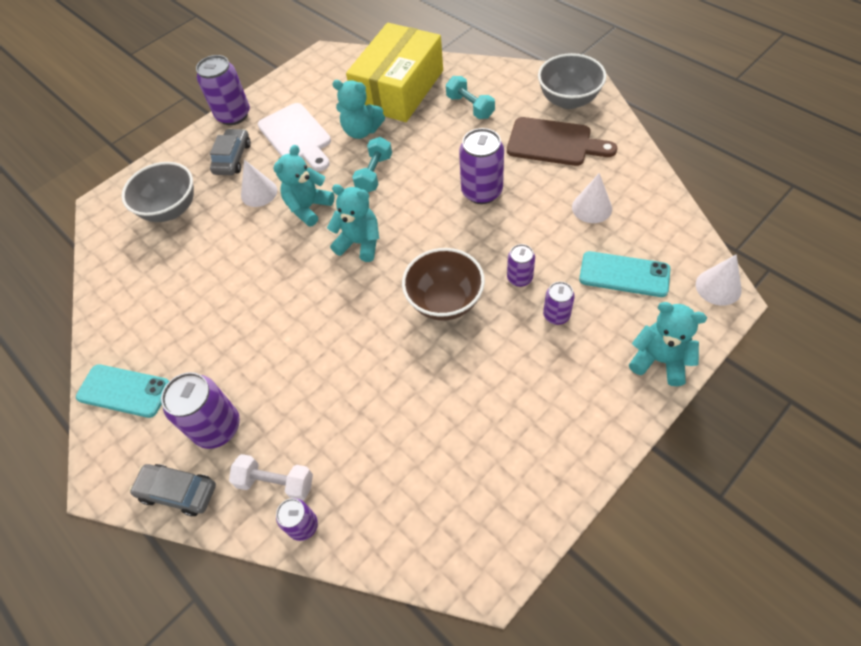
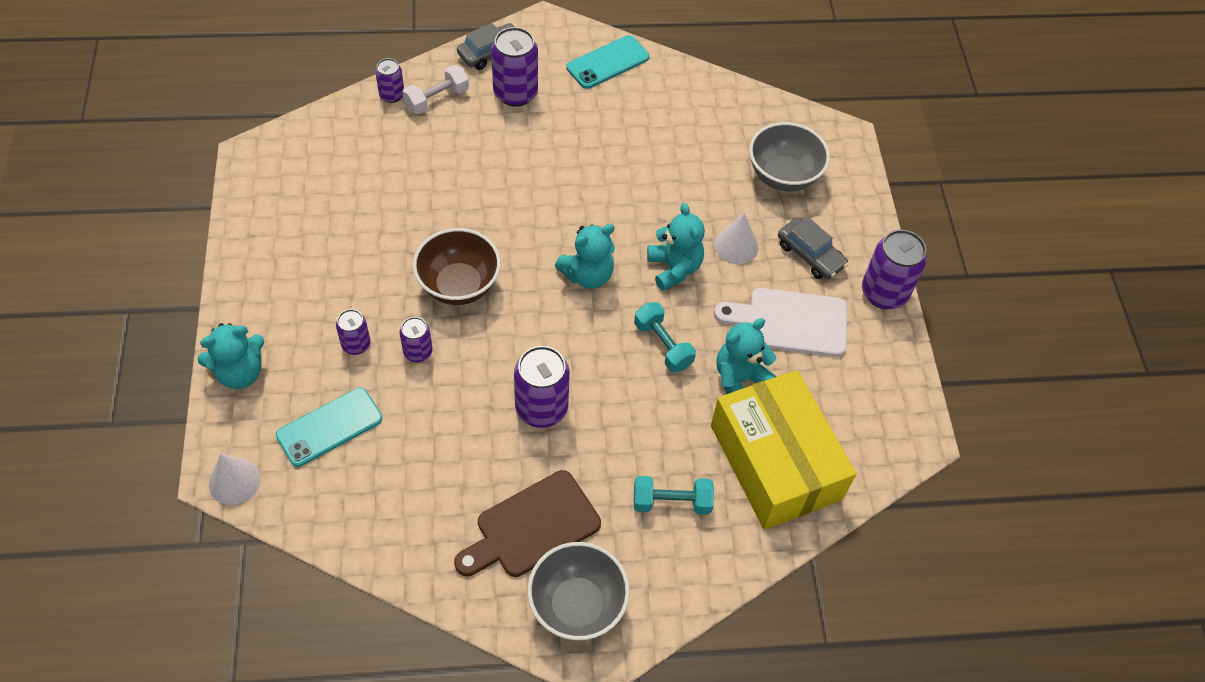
camera: 120 degrees right, 0 degrees up
(591, 208) = (419, 475): white cone -> none

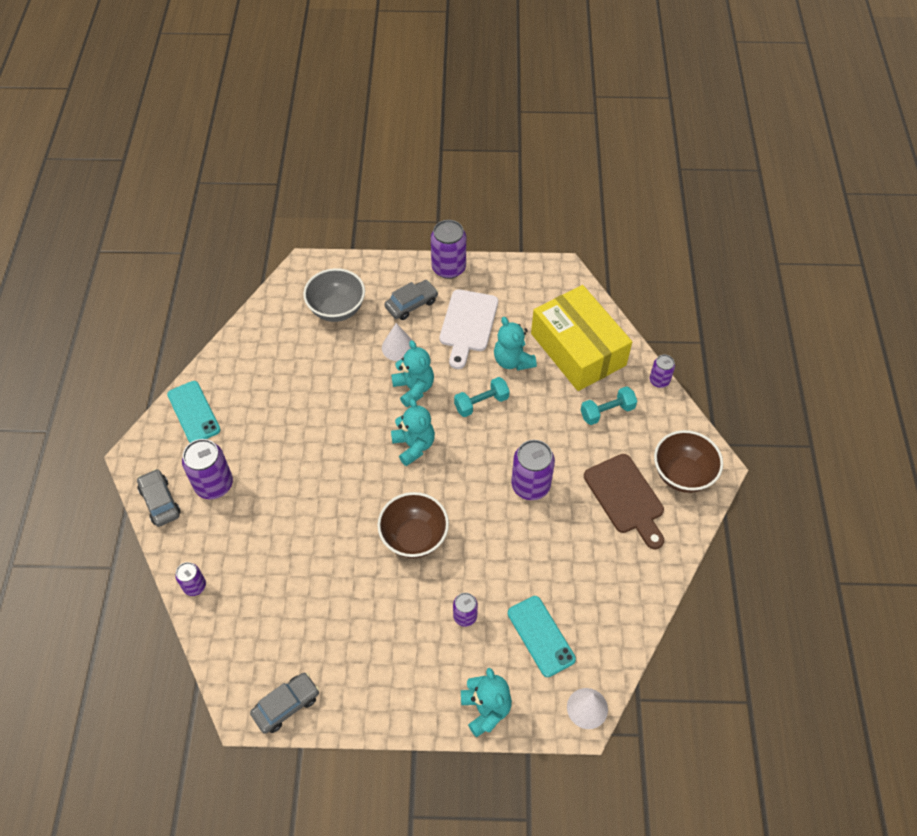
camera: 80 degrees left, 0 degrees up
(256, 188) = (286, 705): none -> grey car
(418, 352) = (475, 569): purple can -> purple can (659, 381)
(437, 99) = (208, 548): white dumbbell -> none
(577, 605) = (682, 474): grey bowl -> brown bowl
(671, 502) = (607, 412): turquoise dumbbell -> turquoise dumbbell turned 60 degrees clockwise
(674, 268) = (414, 388): turquoise teddy bear -> turquoise teddy bear turned 75 degrees clockwise
(775, 462) = (578, 349): yellow box -> yellow box turned 75 degrees clockwise

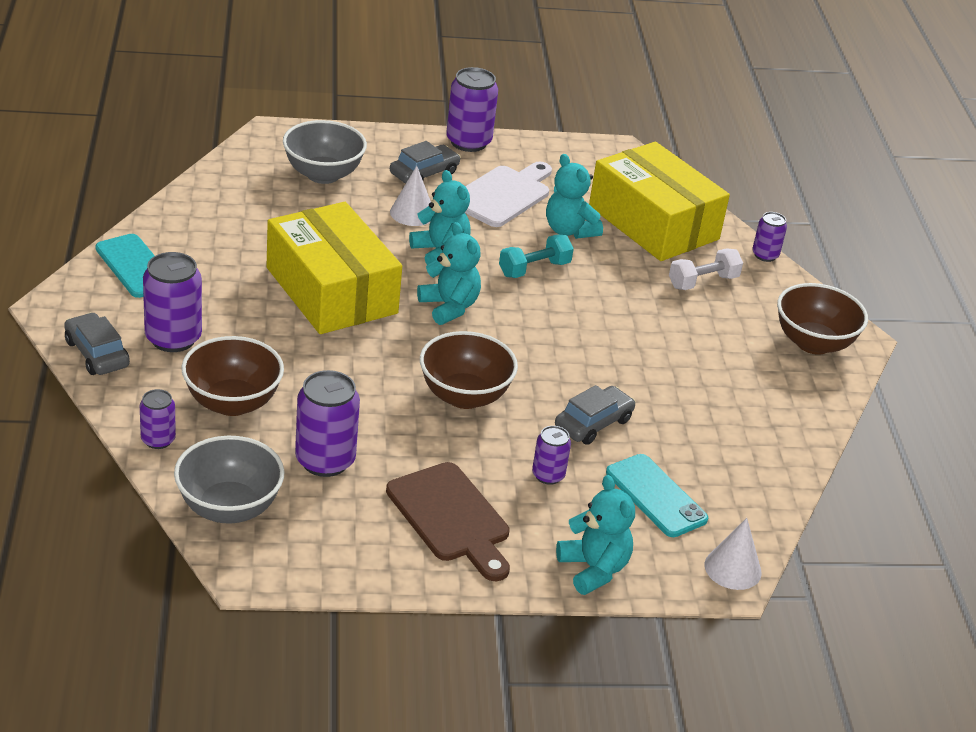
camera: 10 degrees left, 20 degrees down
(237, 652) = (229, 508): none -> grey bowl
(249, 548) = (232, 403): none -> brown bowl
(286, 705) = (308, 564): grey car -> grey car (593, 423)
(330, 431) = (331, 290): none -> yellow box
(468, 324) = (503, 195): white cutting board -> white cutting board turned 150 degrees counterclockwise
(530, 485) = (614, 349): purple can -> purple can (325, 460)
(607, 412) = (703, 282): turquoise dumbbell -> white dumbbell
(626, 498) = (743, 363): brown cutting board -> brown cutting board (451, 517)

